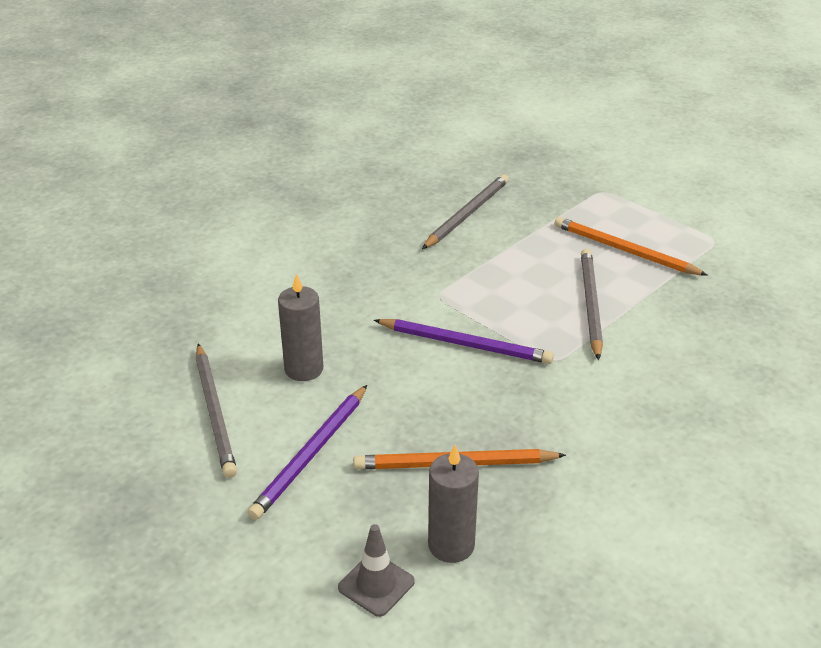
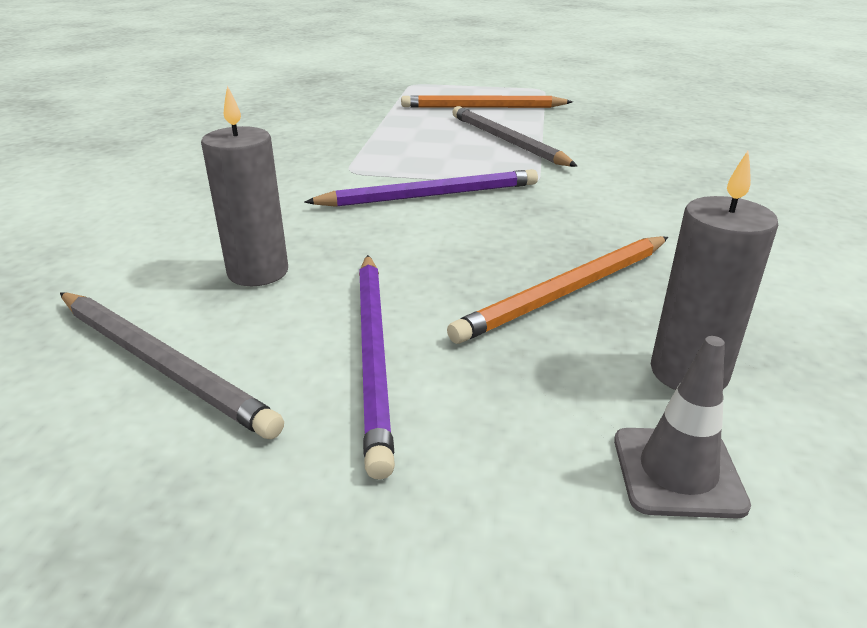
camera: 35 degrees left, 5 degrees down
(467, 214) = (307, 117): grey pencil -> none

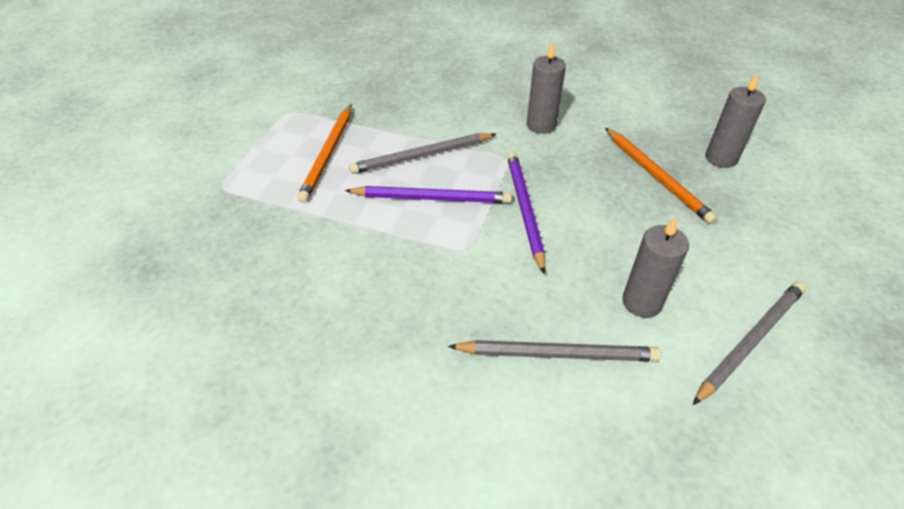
camera: 80 degrees left, 15 degrees up
(182, 220) = (557, 354): none -> grey pencil
(374, 354) = (725, 253): purple pencil -> purple pencil (431, 198)
(636, 198) = (541, 125): none -> grey candle
(677, 472) = (783, 179): grey traffic cone -> none

